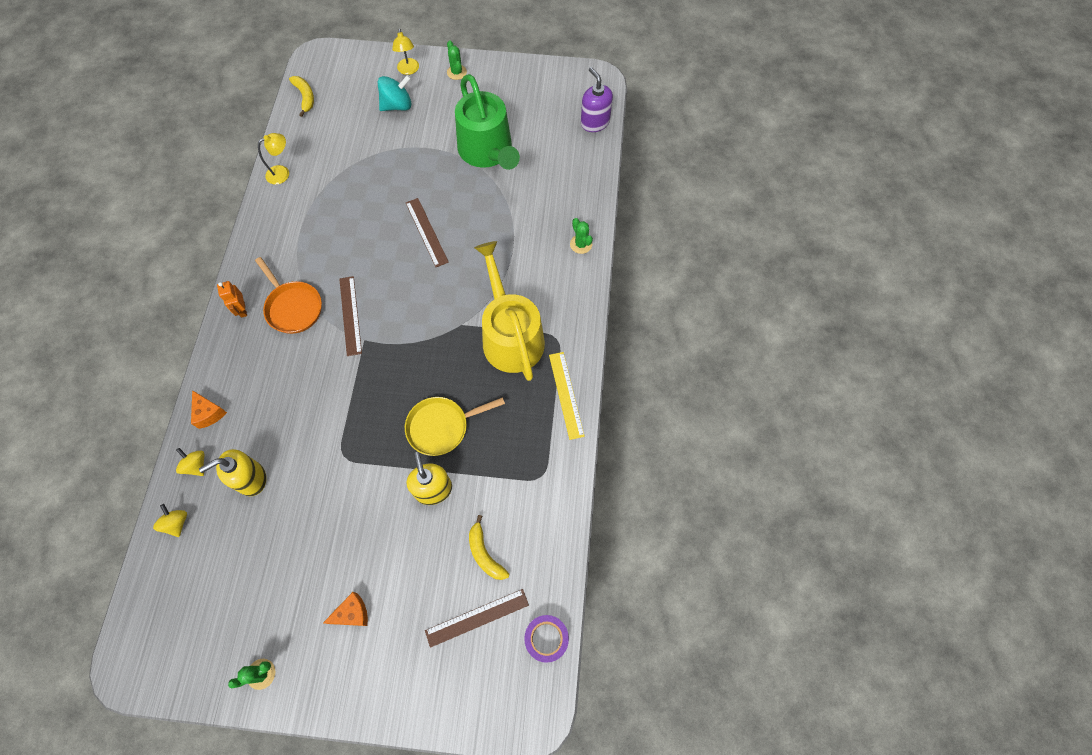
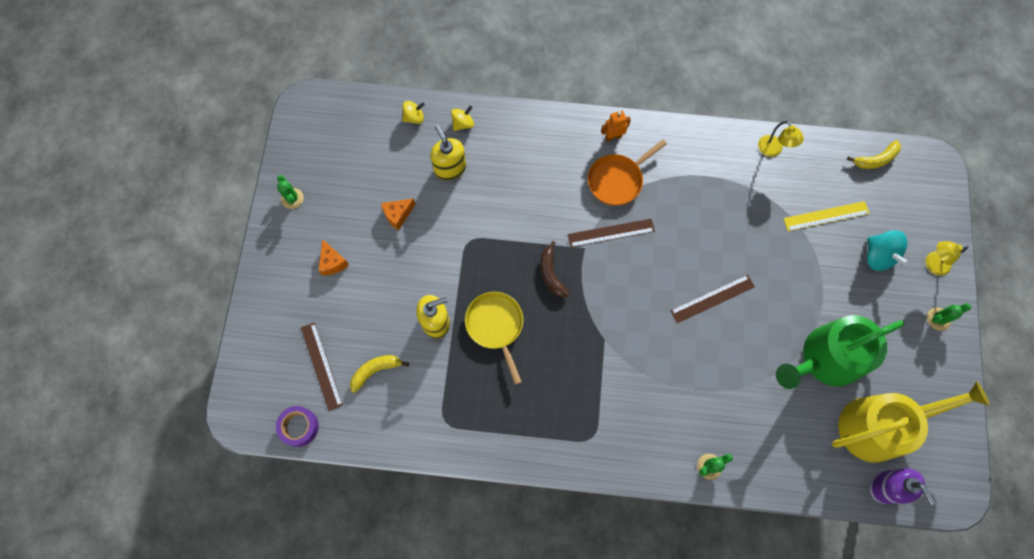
camera: 90 degrees right, 5 degrees up
(209, 413) = (510, 125): orange cheese -> orange cheese (398, 215)
(389, 372) = (551, 274): none -> brown banana
(510, 336) = (593, 390): yellow watering can -> yellow watering can (879, 426)
(566, 395) = (529, 447): yellow ruler -> yellow ruler (826, 216)
(595, 122) = (885, 487): purple soap dispenser -> purple soap dispenser turned 90 degrees clockwise

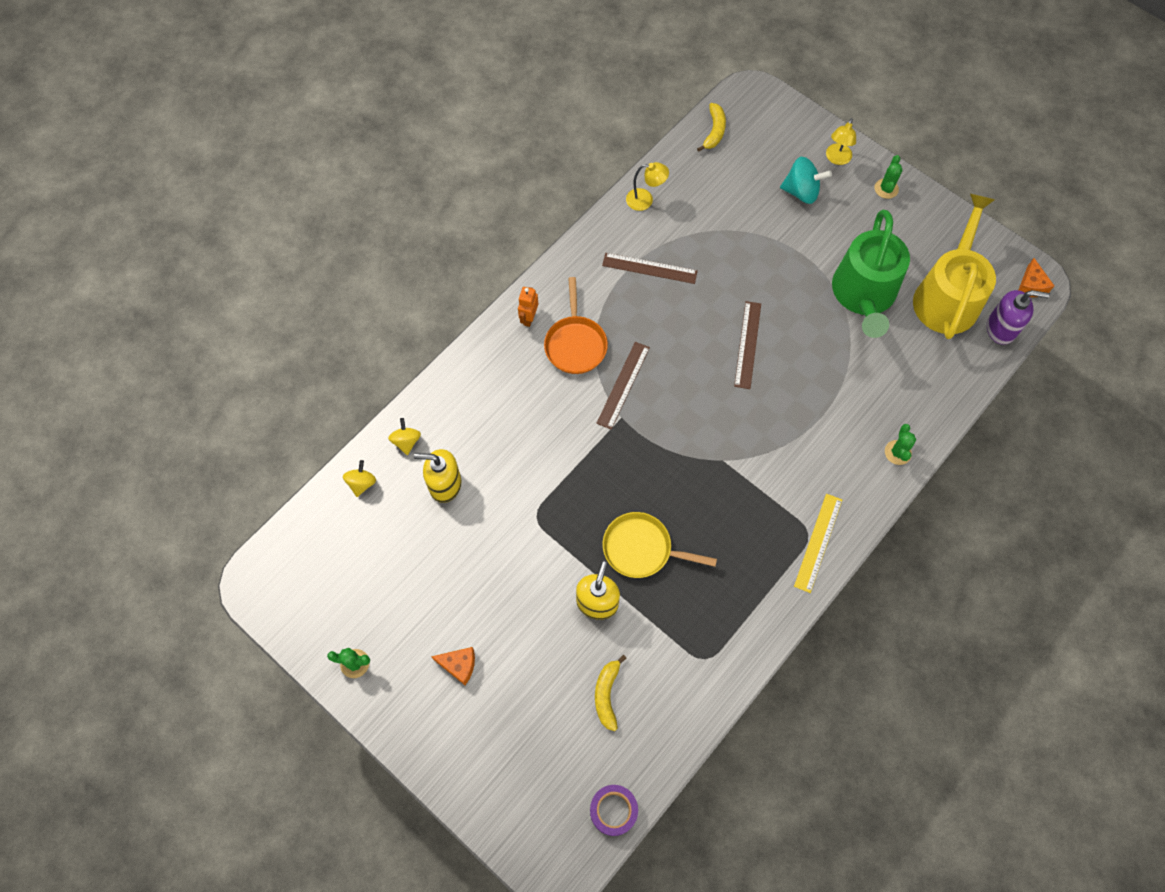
camera: 55 degrees left, 5 degrees down
(321, 366) = (563, 746): brown ruler -> brown ruler (649, 268)
(398, 215) = (456, 567): orange cheese -> orange cheese (1030, 286)
(551, 274) = (625, 464): brown banana -> none
(826, 216) = (737, 204): yellow ruler -> yellow ruler (818, 542)

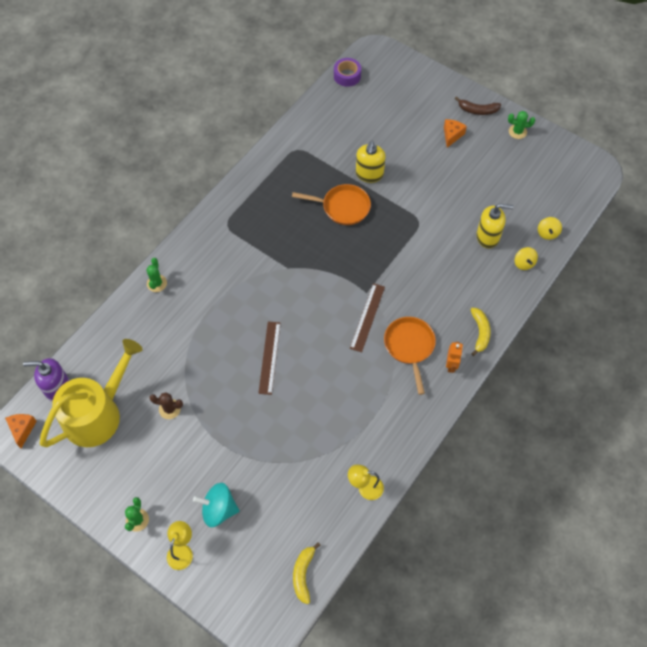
camera: 175 degrees right, 5 degrees down
(407, 713) = (477, 110): none -> brown banana
(459, 665) = (452, 135): orange cheese -> orange cheese turned 105 degrees clockwise
(607, 694) = (357, 128): yellow banana -> yellow banana (480, 333)
(642, 549) = (342, 207): yellow pan -> orange pan
(649, 268) = (355, 419): brown ruler -> none
(818, 542) = (220, 220): yellow ruler -> none
(864, 295) = (169, 409): green watering can -> brown cactus
(947, 296) = (97, 413): yellow watering can -> yellow watering can turned 150 degrees counterclockwise

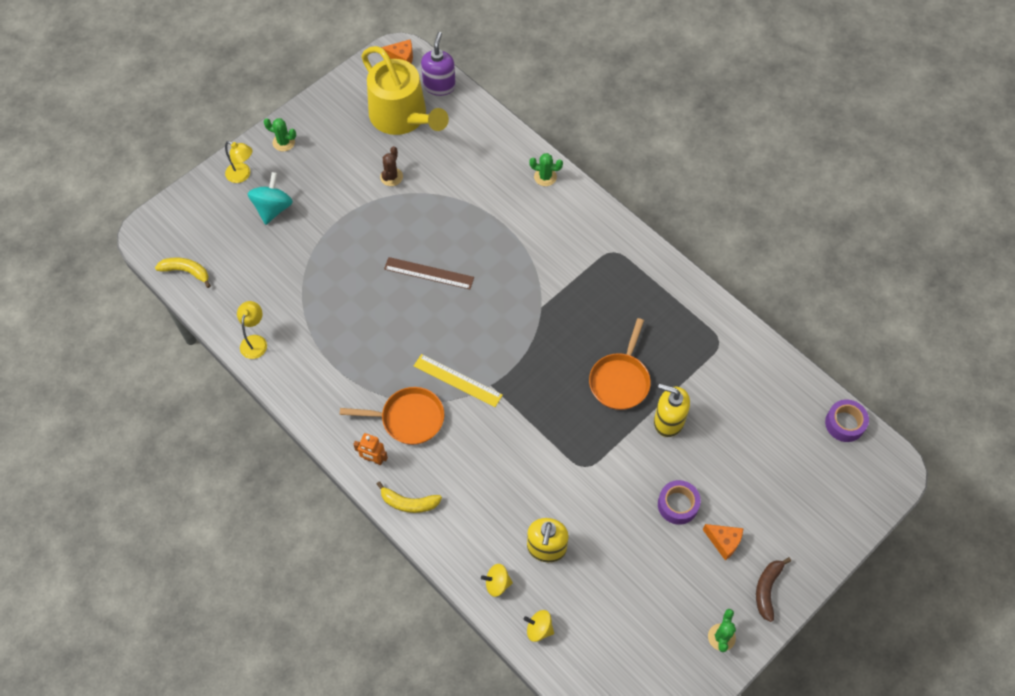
camera: 100 degrees right, 0 degrees up
(367, 317) = (457, 380): brown ruler -> yellow ruler
(432, 163) = (677, 505): none -> purple tape

